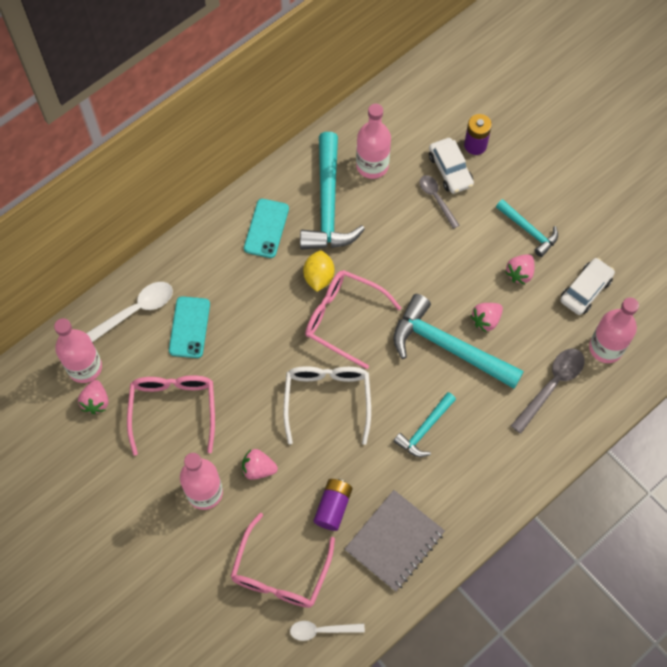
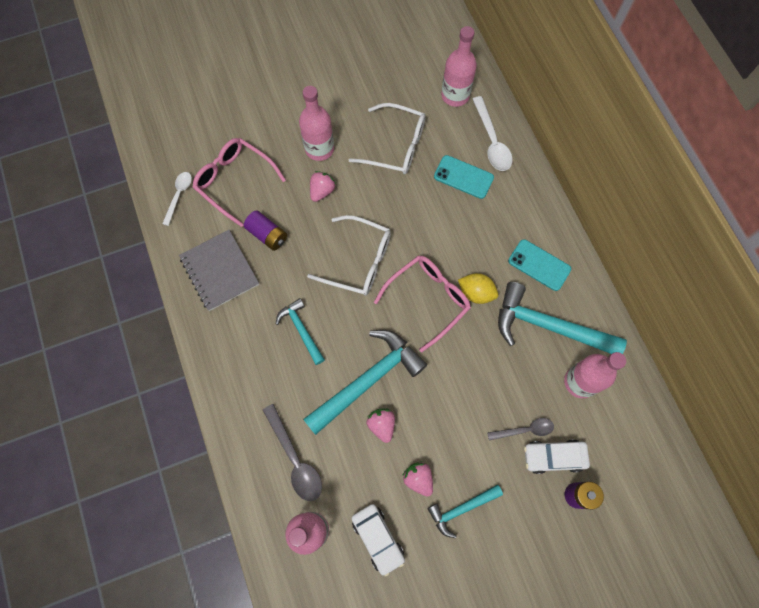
camera: 110 degrees right, 5 degrees up
(96, 401) = (423, 96): pink strawberry -> none
(173, 409) = (396, 146): pink glasses -> white glasses

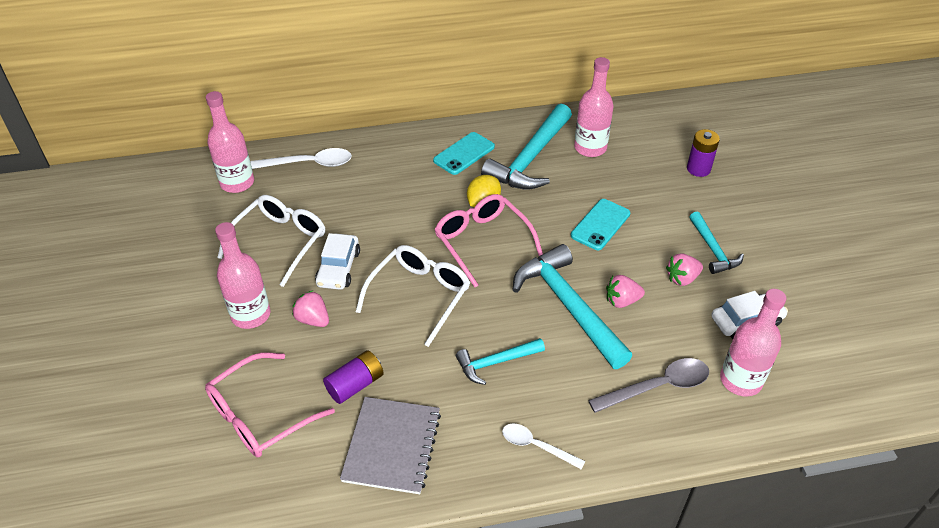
camera: 80 degrees left, 25 degrees down
(179, 195) = (255, 490): white spoon -> white spoon (536, 446)
(219, 271) = (392, 446): grey notebook -> grey notebook turned 60 degrees counterclockwise
(463, 177) = (343, 192): turquoise phone -> turquoise phone (600, 224)
(525, 430) = (634, 192): grey spoon -> none
(553, 457) = (662, 177): white car -> white car (338, 268)

